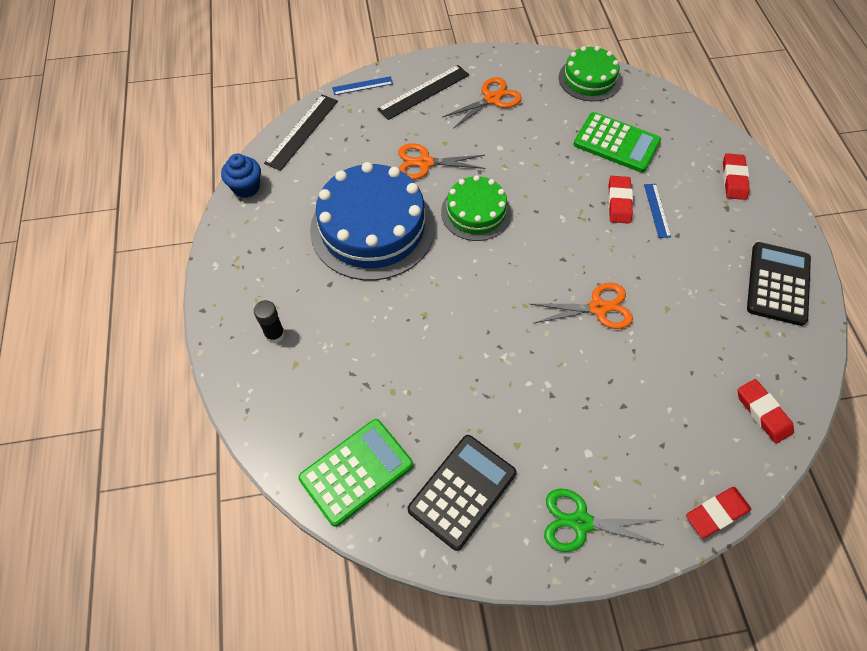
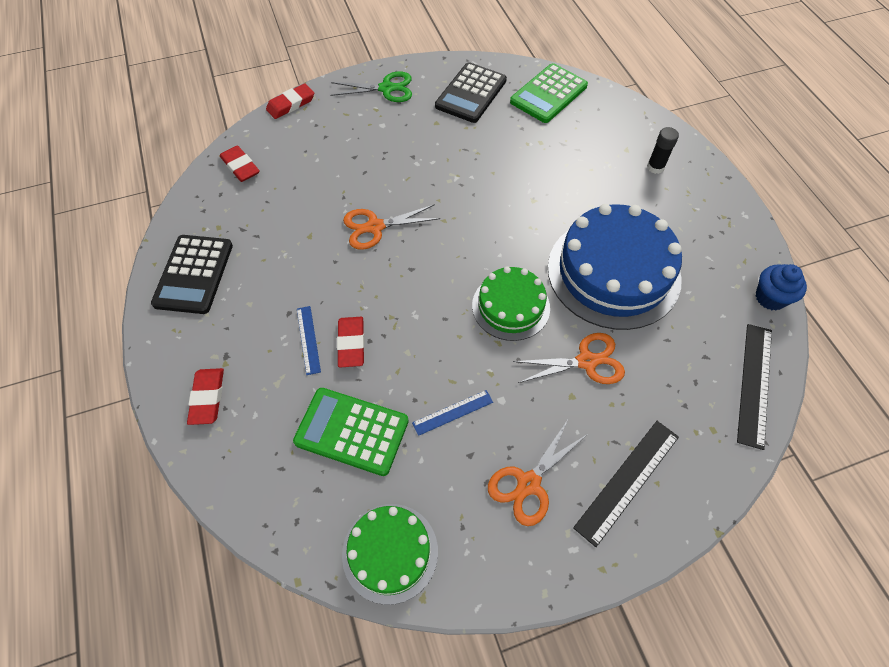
camera: 170 degrees right, 0 degrees up
(362, 85) = (717, 478): blue ruler -> blue ruler (453, 412)

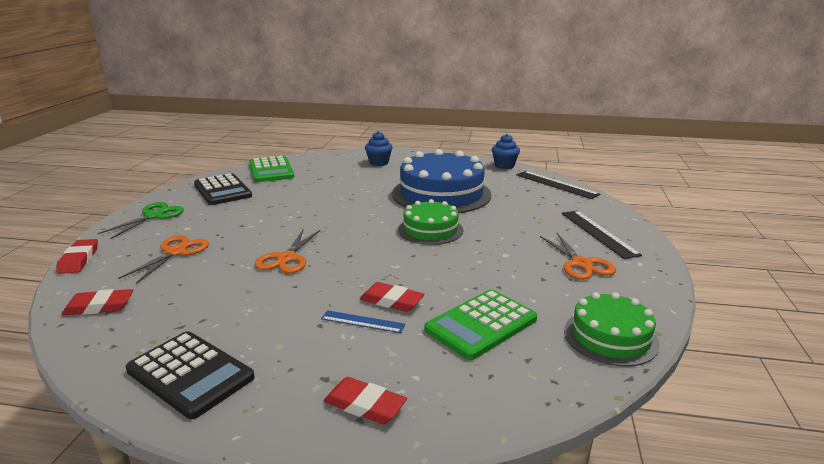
camera: 60 degrees left, 35 degrees down
(453, 412) = (501, 275): blue ruler -> none
(586, 361) = (500, 220): orange scissors -> orange scissors (176, 252)
(655, 167) = (379, 163): black glue stick -> blue cupcake

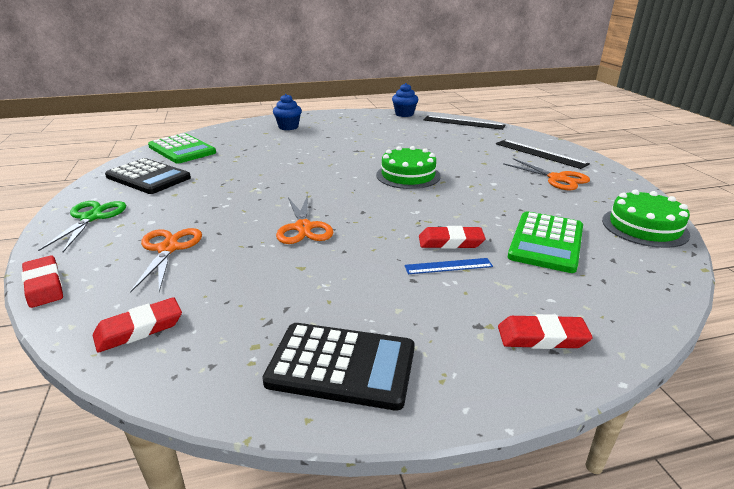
camera: 25 degrees left, 5 degrees up
(441, 194) = (380, 144): blue cake -> none

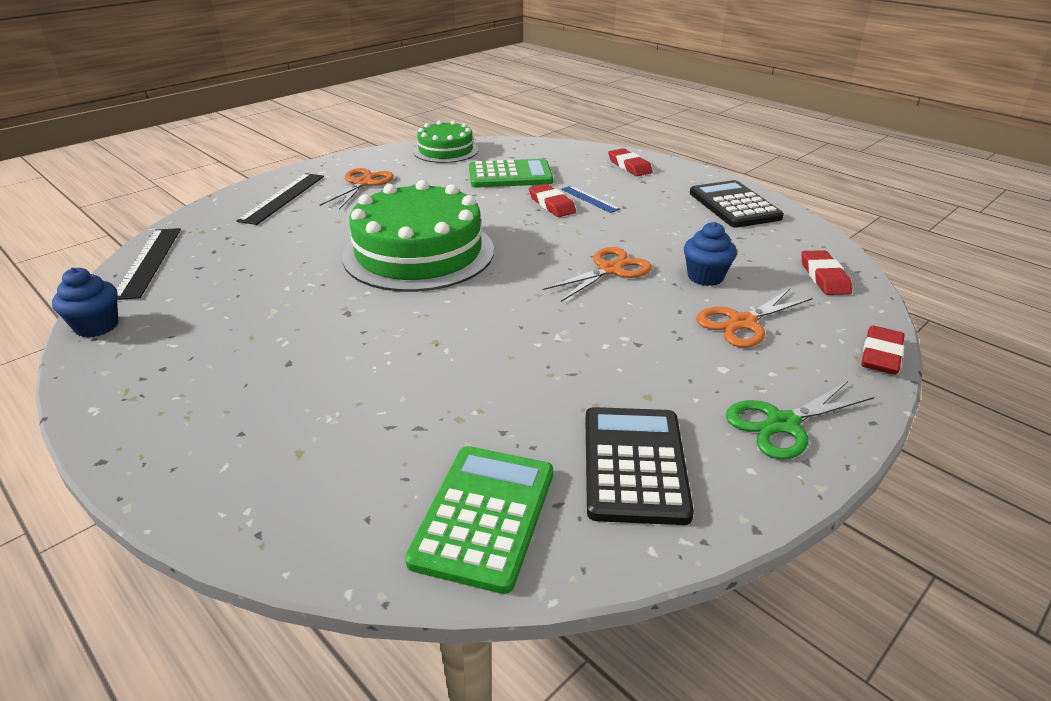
camera: 120 degrees left, 5 degrees up
(139, 329) = (824, 277): red eraser -> red eraser turned 60 degrees clockwise
(288, 127) = (243, 437): blue cupcake -> blue cupcake (705, 277)
(408, 175) = (419, 252): green cake -> green cake, size x1.75

